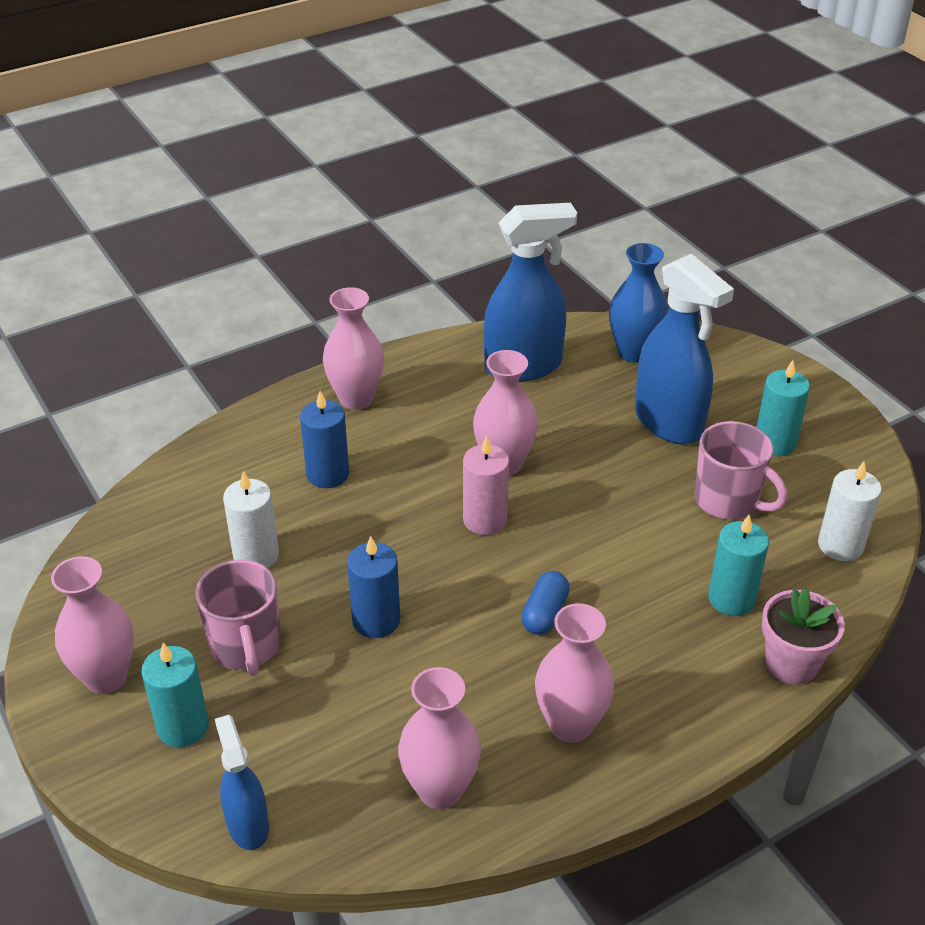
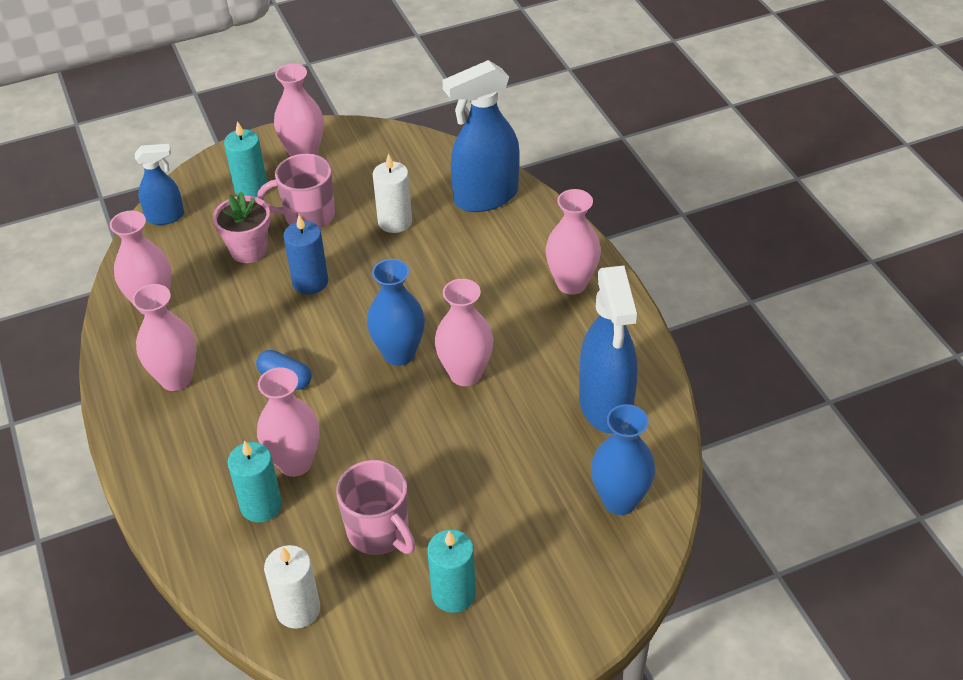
camera: 100 degrees right, 5 degrees up
(327, 474) = (476, 262): blue candle -> none
(485, 520) = (399, 354): pink candle -> blue vase
(665, 581) = (295, 463): none -> pink vase
(669, 423) = (500, 508): blue spray bottle -> blue spray bottle (485, 197)
(728, 501) = (379, 532): pink mug -> pink mug turned 90 degrees counterclockwise
(791, 664) = (178, 531): pink flower pot -> pink flower pot (249, 250)

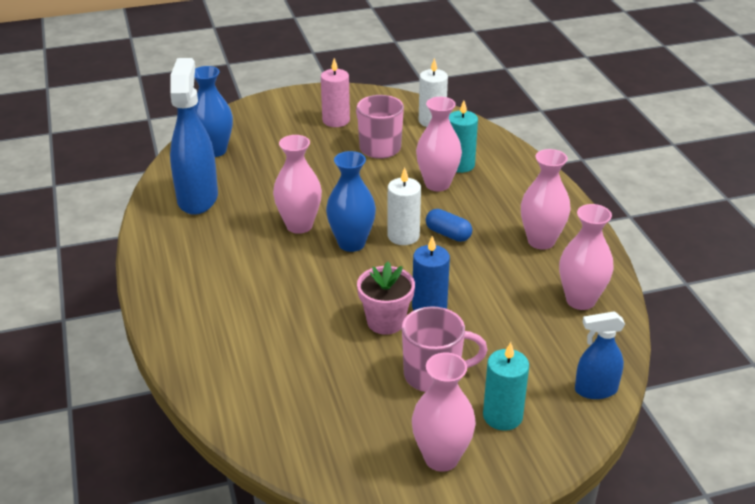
camera: 175 degrees left, 10 degrees down
(249, 250) = (494, 343): pink flower pot -> pink flower pot (385, 322)
(395, 221) = (339, 360): white candle -> white candle (403, 236)
(453, 594) = (336, 120): turquoise candle -> pink candle
(485, 197) = (234, 378): blue spray bottle -> none
(571, 283) = (182, 284): pink vase -> none

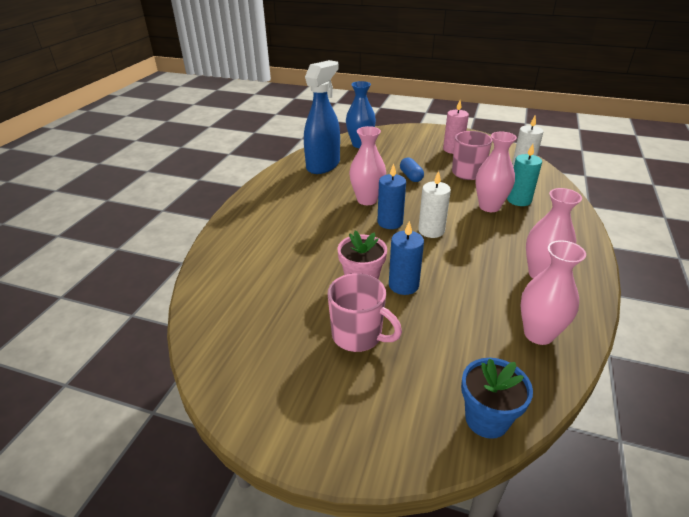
camera: 35 degrees right, 0 degrees up
(351, 243) = (390, 222): blue vase -> blue candle
(441, 458) = (299, 404): pink vase -> none
(448, 234) = (466, 241): blue capsule -> blue capsule (411, 176)
(502, 416) = (381, 397): turquoise candle -> none
(595, 390) = (486, 419): blue spray bottle -> blue flower pot

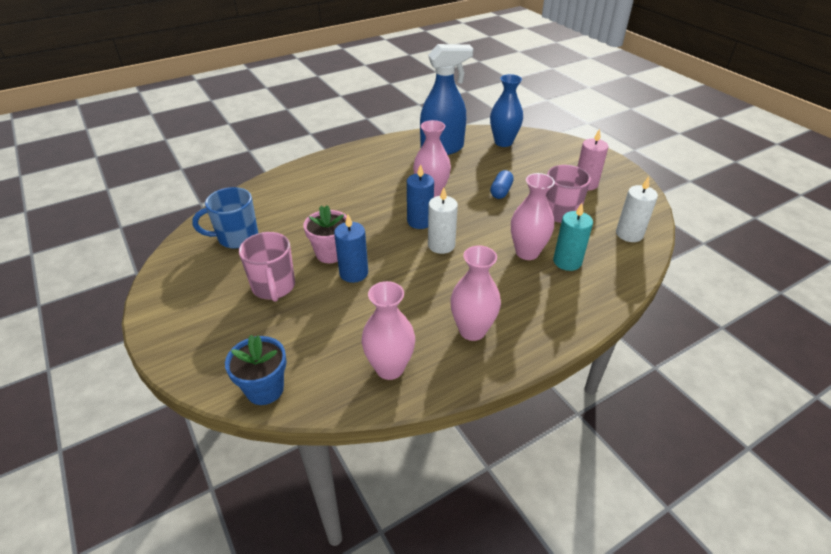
camera: 40 degrees right, 5 degrees up
(255, 317) = (236, 238): none -> blue mug

